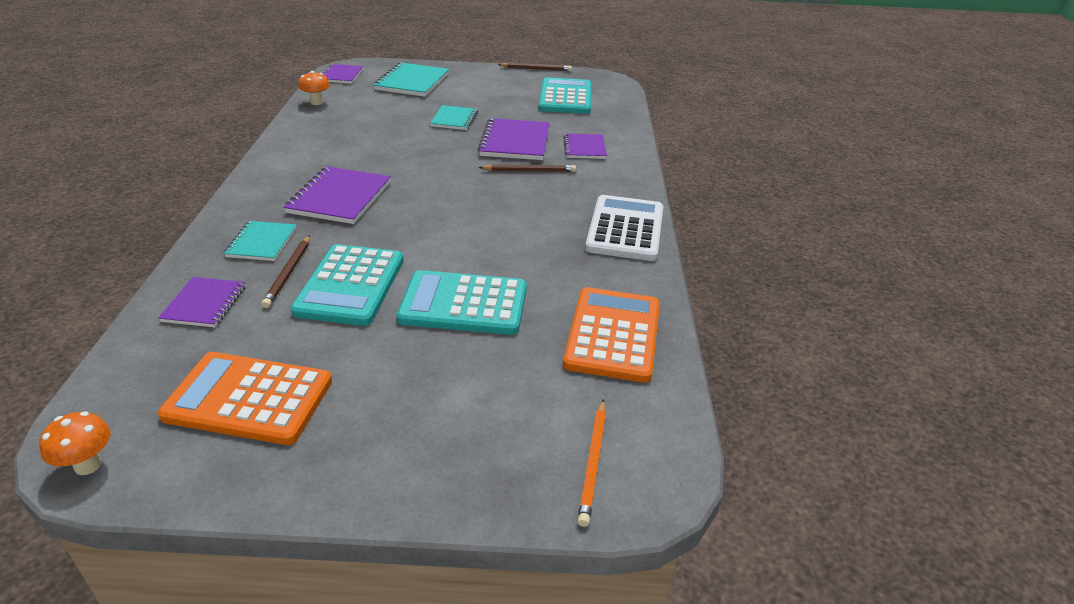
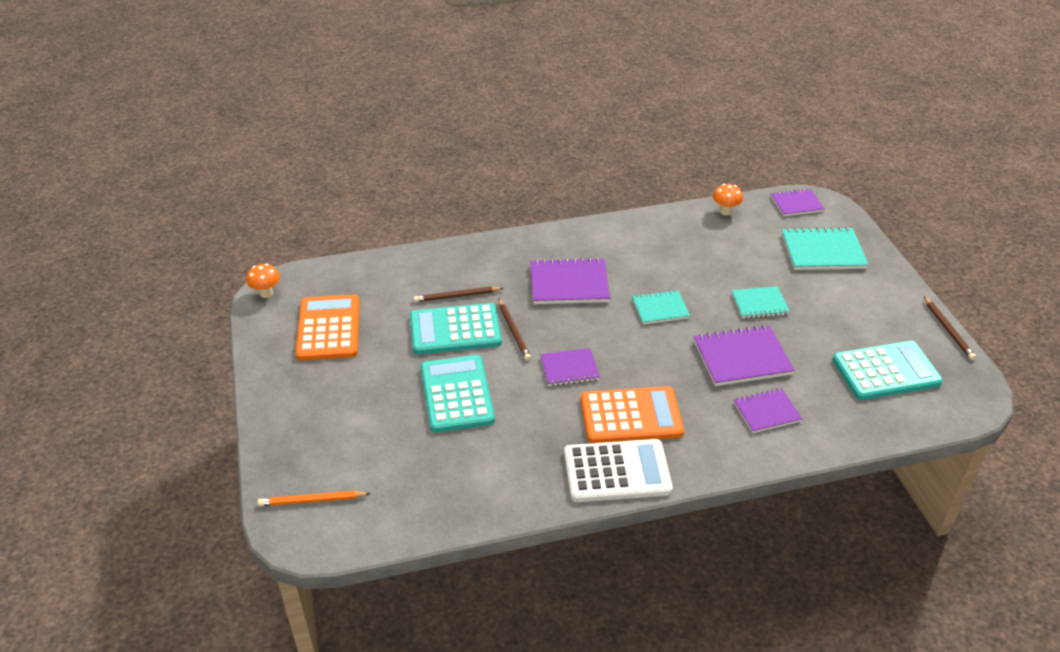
camera: 75 degrees right, 5 degrees up
(204, 304) = (408, 274): purple notebook -> purple notebook (569, 369)
(261, 243) = (487, 270): turquoise notebook -> turquoise notebook (660, 308)
(529, 171) = (688, 382): brown pencil -> brown pencil (514, 331)
(613, 335) = (451, 489): orange calculator -> orange calculator (631, 416)

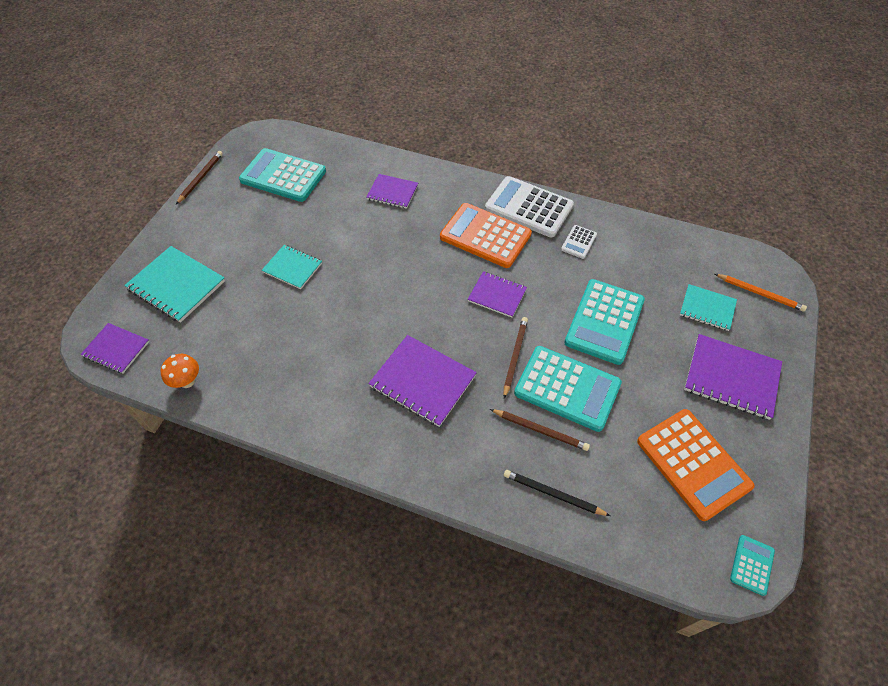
camera: 145 degrees left, 15 degrees up
(266, 293) = (751, 565): orange mushroom -> turquoise calculator
(328, 328) = (693, 463): orange calculator -> orange calculator turned 60 degrees counterclockwise
(423, 268) = (553, 494): none -> black pencil
(534, 459) = (579, 242): none -> white calculator
(660, 308) = (372, 308): turquoise notebook -> turquoise notebook (707, 308)
(742, 357) = (361, 234): purple notebook -> purple notebook (731, 378)

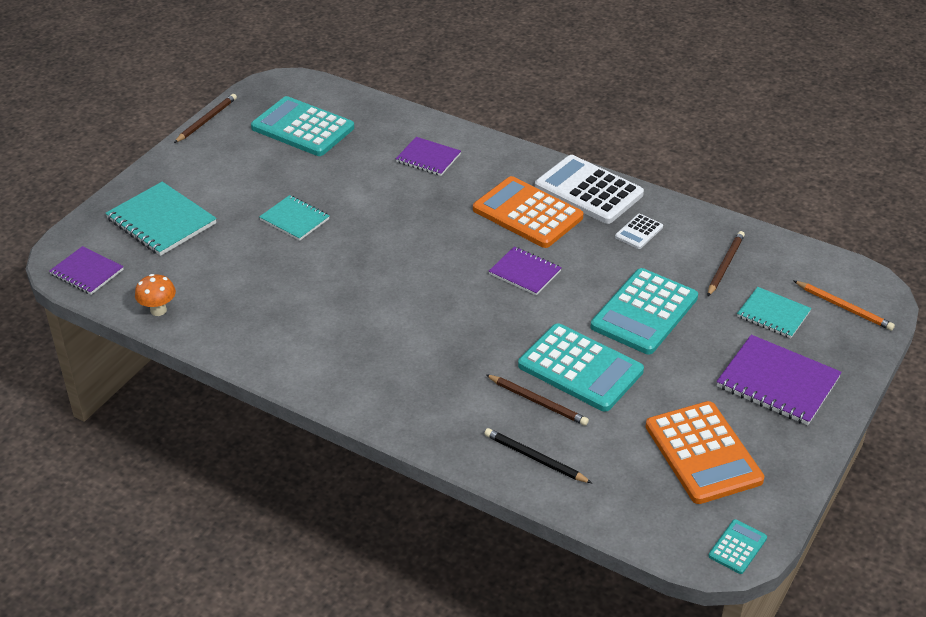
camera: 10 degrees right, 15 degrees down
(422, 381) = (417, 342): purple notebook -> none
(514, 356) = (528, 332): brown pencil -> brown pencil (725, 265)

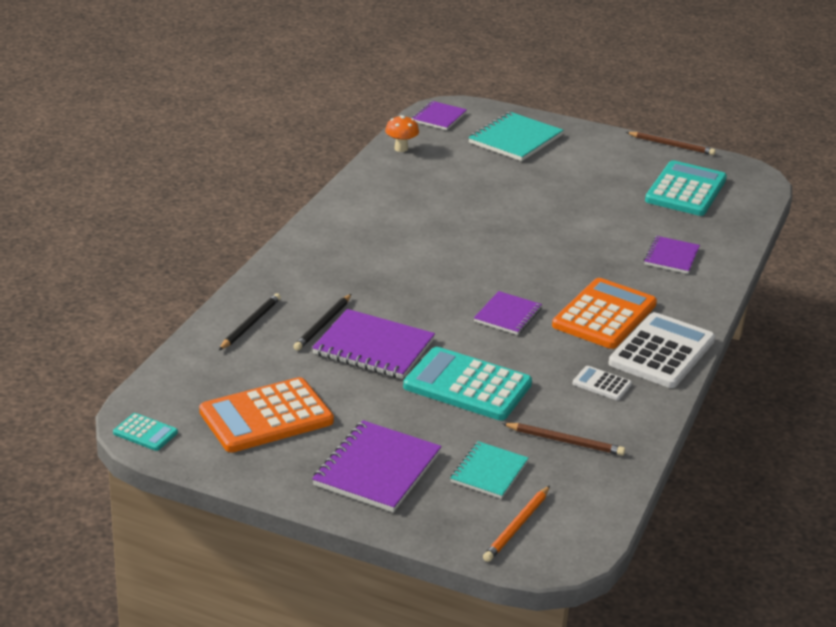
camera: 80 degrees right, 10 degrees down
(295, 219) = (542, 196): turquoise notebook -> none
(538, 402) = (323, 325): brown pencil -> black pencil
(580, 368) = (373, 347): turquoise calculator -> purple notebook

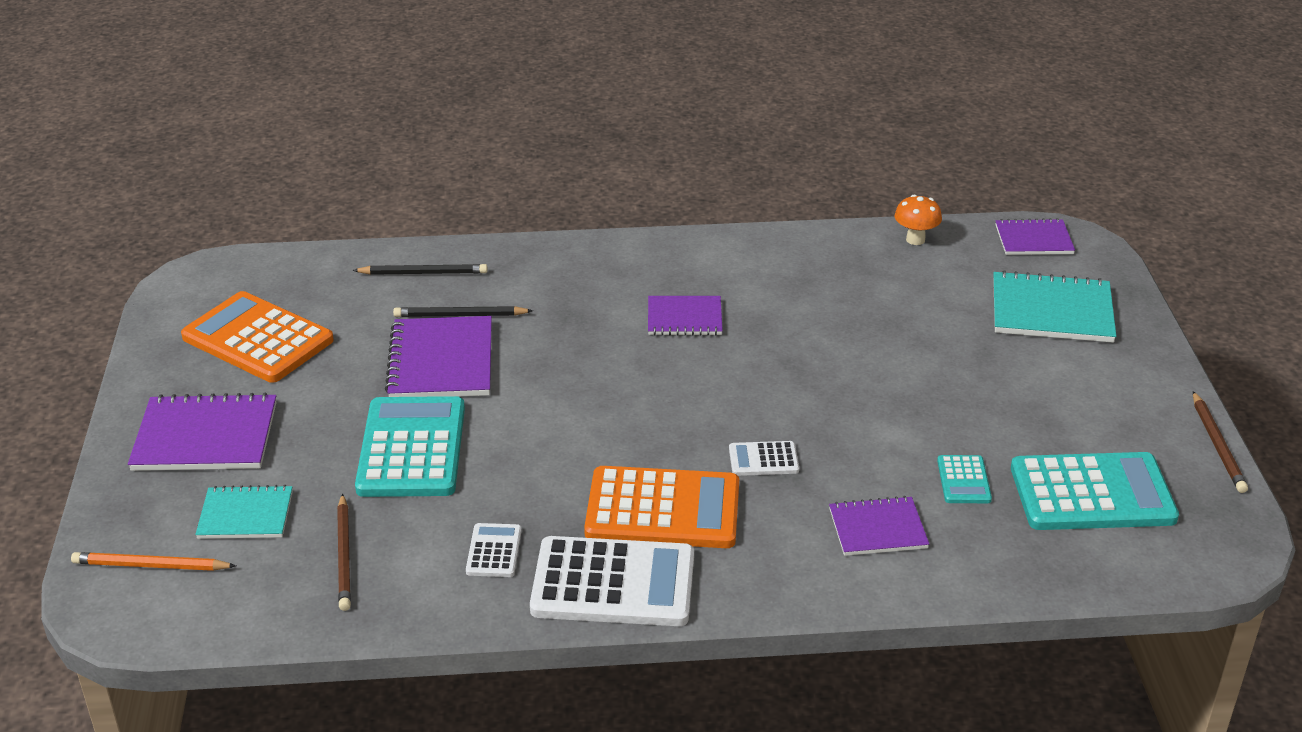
camera: 65 degrees right, 5 degrees up
(145, 433) = (186, 283): turquoise calculator -> turquoise calculator (964, 480)
(508, 315) = (593, 433): purple notebook -> purple notebook (684, 318)
(582, 269) = (763, 459): none -> white calculator

